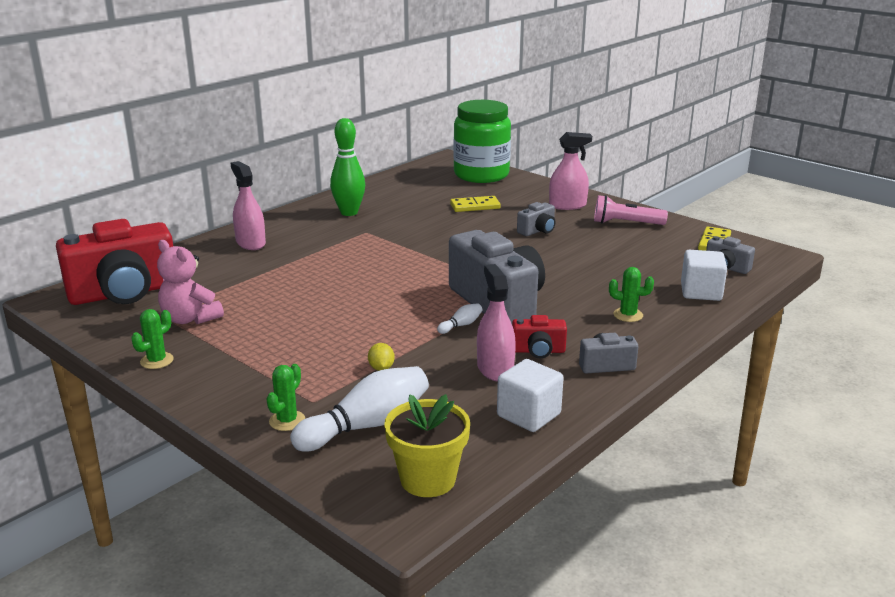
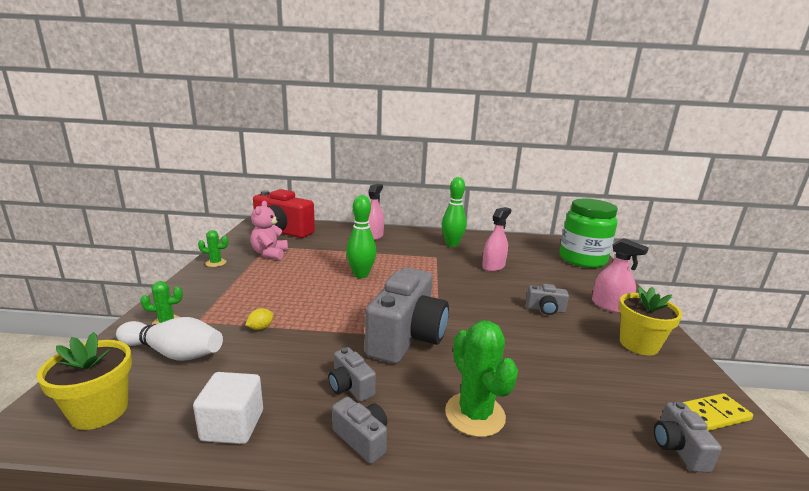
camera: 50 degrees right, 5 degrees down
(343, 283) = (361, 275): none -> green bowling pin
(461, 325) = (353, 334): white bowling pin -> none
(475, 206) = (534, 274): yellow domino -> none
(495, 368) = (300, 376): pink spray bottle -> pink spray bottle (493, 266)
(538, 351) = (350, 386): red camera -> grey camera
(626, 223) = (638, 344): pink flashlight -> yellow flower pot
(628, 315) = (475, 414): green cactus -> green cactus, size x1.81
(701, 292) = (593, 449): white cube -> none

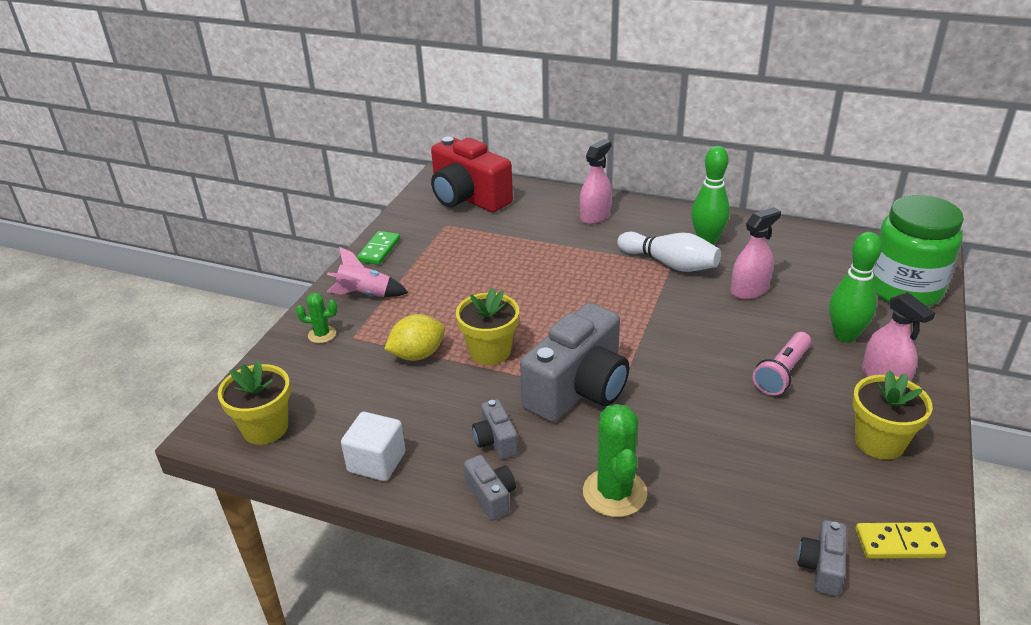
camera: 20 degrees right, 15 degrees up
(174, 353) = (328, 375): white bowling pin -> white bowling pin (670, 264)
(206, 291) = (365, 294): none -> pink rocket
(216, 263) = (379, 250): green cactus -> green domino
(260, 328) = (417, 355): yellow lemon -> yellow lemon, size x1.89
(270, 254) = (446, 239): pink teddy bear -> none
(324, 319) = (490, 351): none -> yellow flower pot
(361, 275) = (554, 287): green bowling pin -> green bowling pin (845, 336)
(545, 309) = (782, 373): grey camera -> pink flashlight

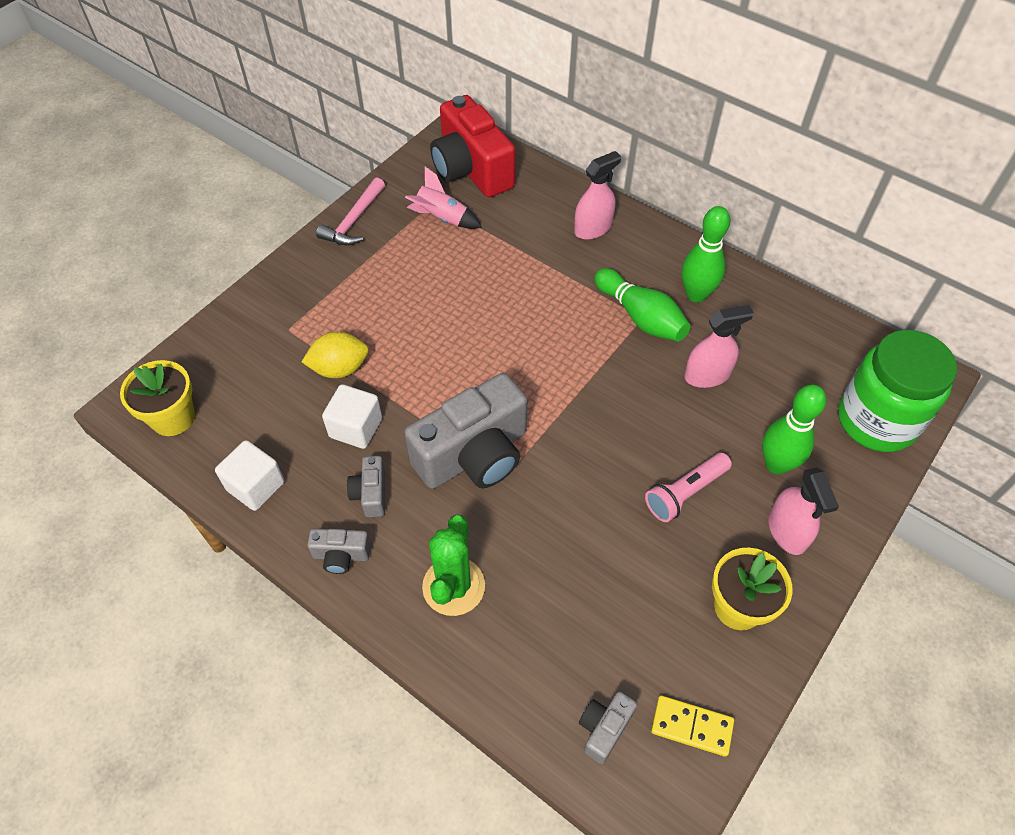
camera: 15 degrees right, 20 degrees up
(322, 334) = (261, 318): green cactus -> none
(365, 294) = (319, 277): pink rocket -> pink rocket (442, 218)
(379, 250) = (354, 220): green domino -> pink hammer
(455, 395) = (356, 428): none -> white cube
(490, 351) = (409, 384): yellow flower pot -> none
(491, 496) = (341, 555): grey camera -> grey camera turned 105 degrees clockwise
(670, 264) = (640, 317): white bowling pin -> green bowling pin

